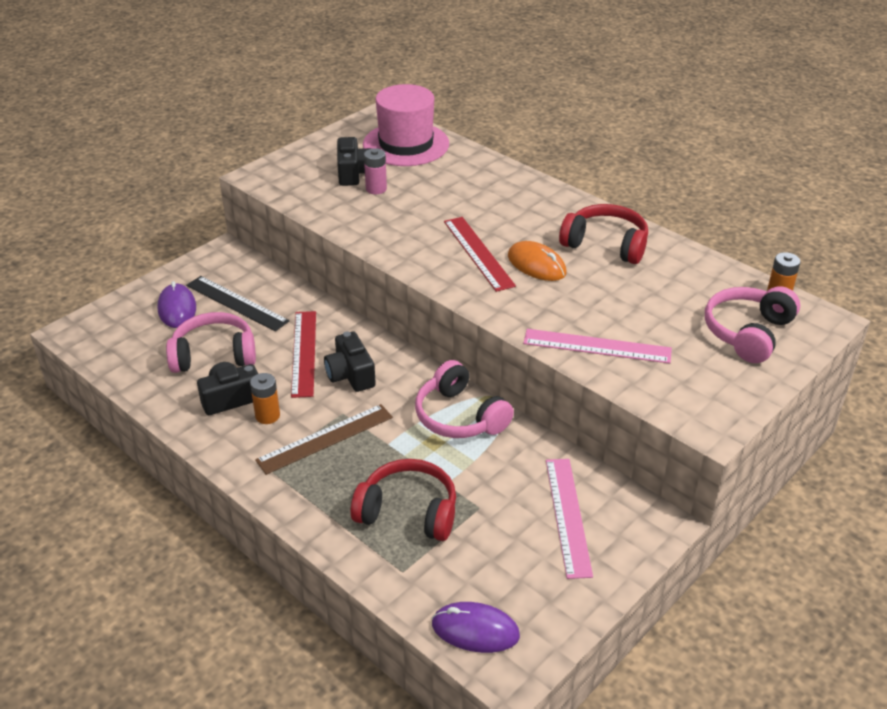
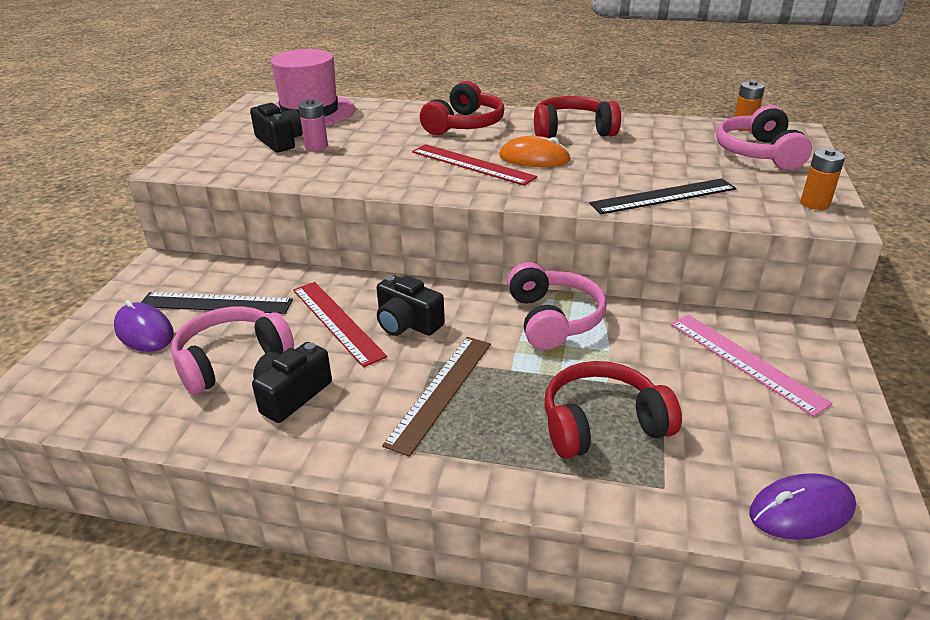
camera: 30 degrees left, 5 degrees down
(267, 416) = (353, 395): orange battery -> orange battery (814, 204)
(459, 416) = (553, 319): pink headphones -> pink headphones turned 120 degrees counterclockwise
(519, 204) = (464, 125): none -> red headphones
(597, 346) = (663, 196): pink ruler -> black ruler

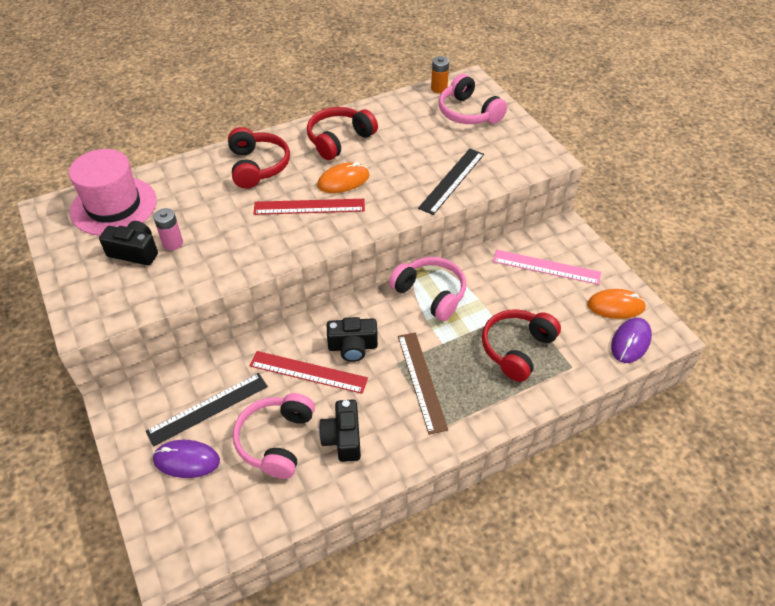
camera: 40 degrees left, 15 degrees up
(814, 204) = (531, 148): orange battery -> none
(818, 454) = (615, 306): none -> orange mouse

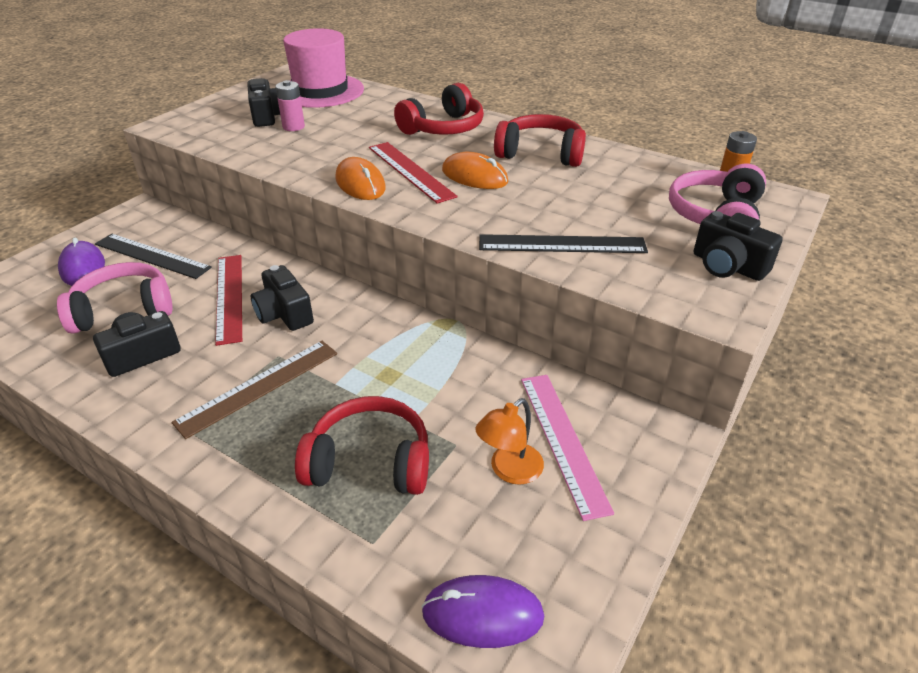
camera: 60 degrees right, 10 degrees down
(430, 293) = (414, 344): pink headphones -> none
(514, 135) = (727, 266): none -> black camera
(554, 296) = (509, 470): none -> orange lamp
(615, 306) = (552, 562): orange mouse -> orange mouse (360, 183)

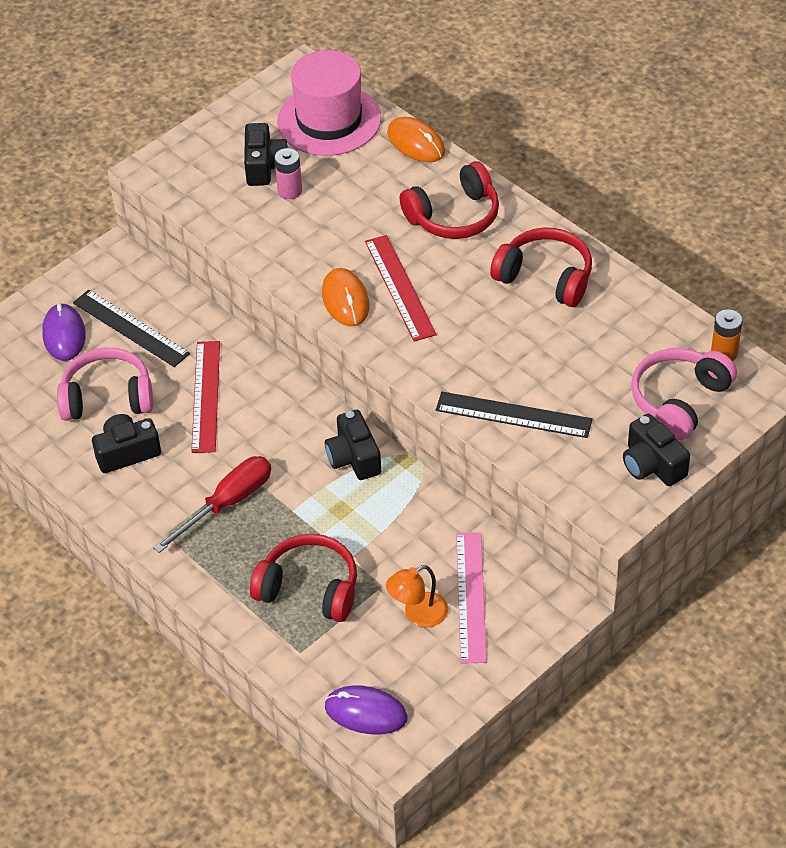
camera: 15 degrees right, 10 degrees up
(259, 387) = (227, 503): brown ruler -> red screwdriver
(284, 314) = (256, 425): black camera -> black camera (354, 458)
(474, 176) = (463, 305): orange mouse -> orange mouse (416, 143)

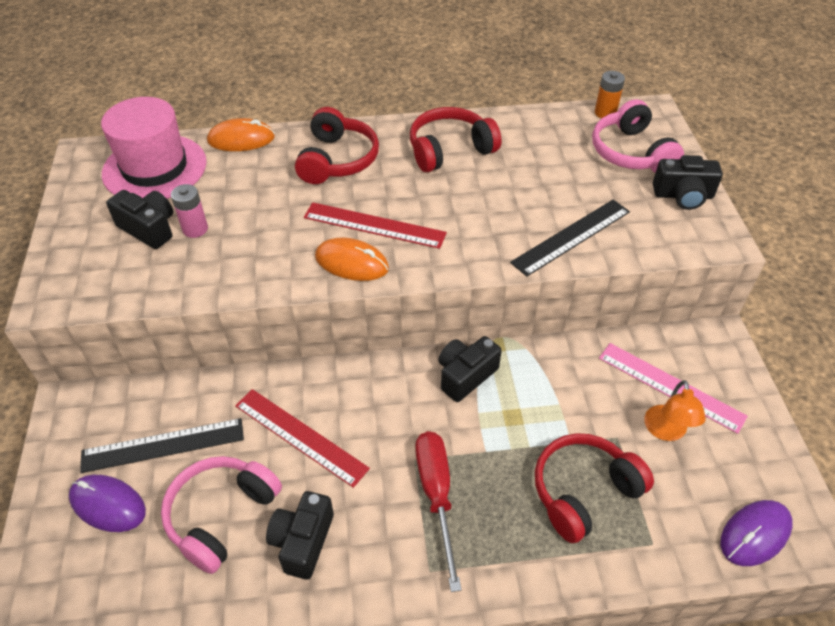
camera: 55 degrees left, 0 degrees up
(354, 458) = (465, 375): black camera -> black camera turned 120 degrees clockwise

